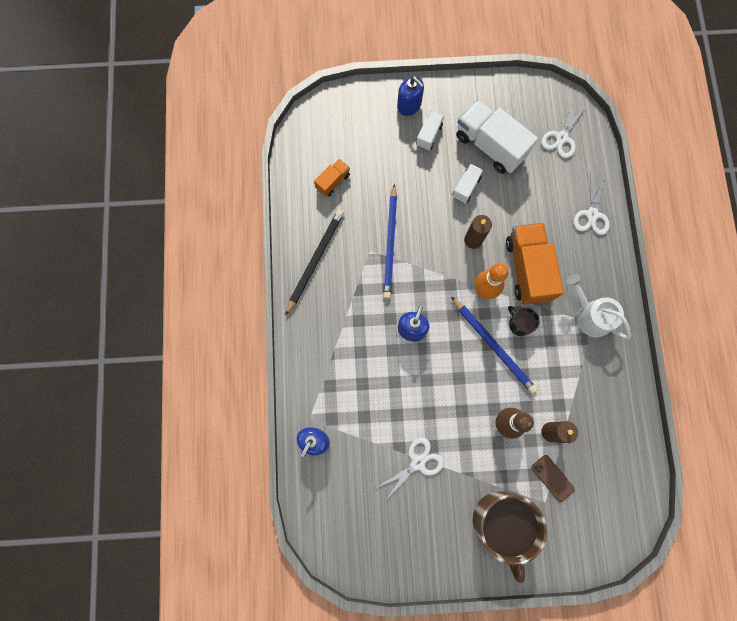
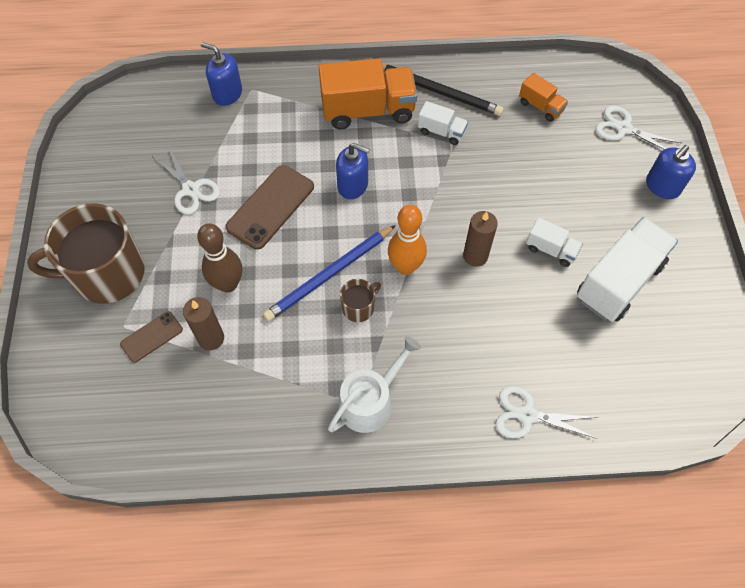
camera: 90 degrees right, 15 degrees down
(390, 244) = (464, 164): blue pencil -> none
(429, 135) = (622, 208): white truck -> white truck (441, 132)
(434, 394) = (270, 207): none -> brown phone
(519, 324) = (359, 307): black mug -> brown mug
(527, 269) = (437, 321): orange truck -> orange truck (368, 110)
(561, 138) = (649, 379): white scissors -> white scissors (623, 128)

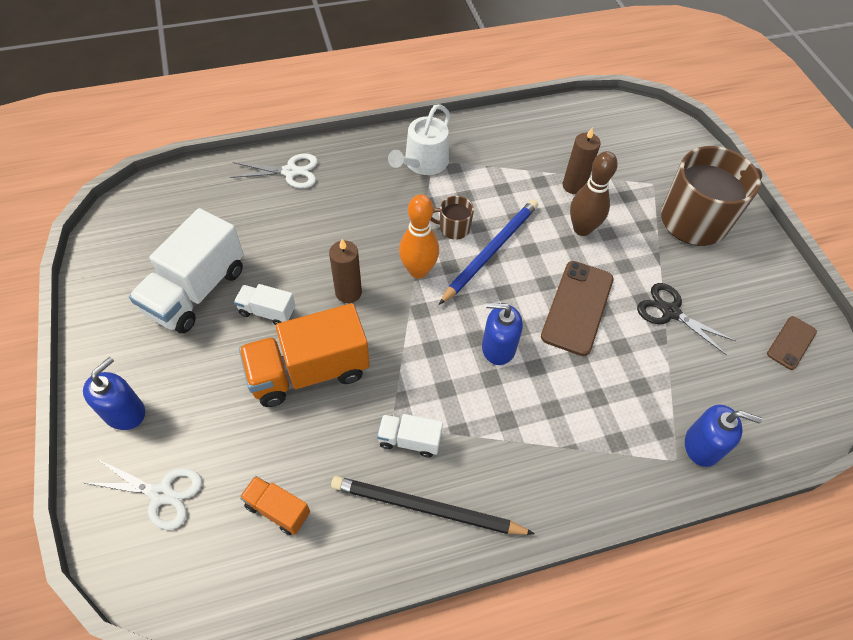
camera: 165 degrees right, 5 degrees down
(151, 336) = (624, 180): brown phone -> brown phone (791, 343)
(191, 189) = (670, 312): white scissors -> black scissors
(359, 307) = (453, 228): brown mug -> brown mug turned 60 degrees clockwise
(368, 110) = (512, 455): orange truck -> orange truck (309, 371)

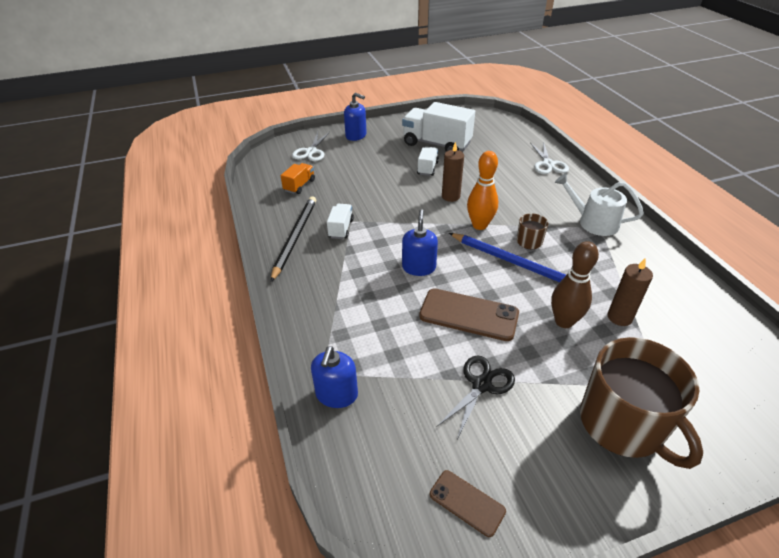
camera: 90 degrees right, 15 degrees down
(309, 371) = (387, 187): orange truck -> none

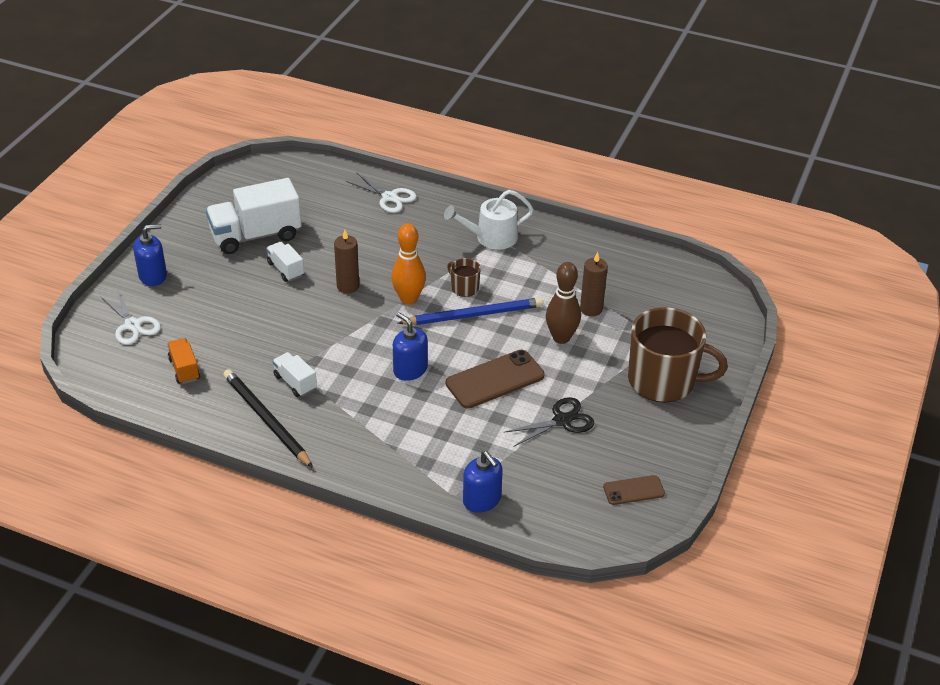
camera: 50 degrees left, 0 degrees up
(481, 385) = (562, 420): black scissors -> black scissors turned 75 degrees clockwise

